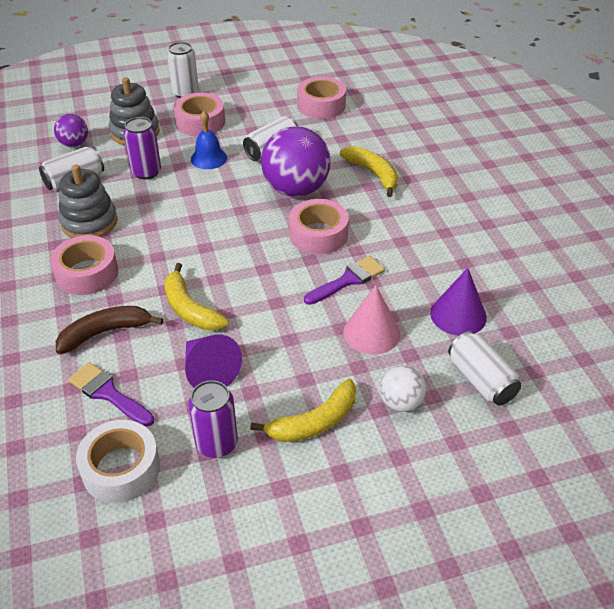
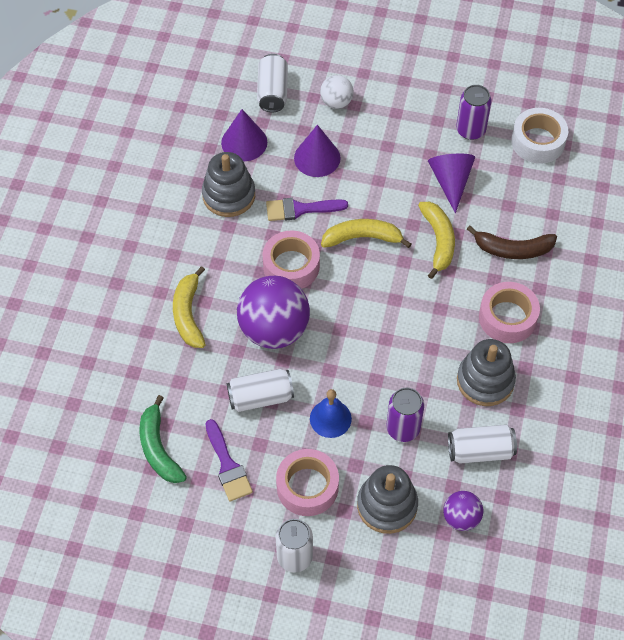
camera: 150 degrees left, 15 degrees up
(108, 393) = (528, 197): purple brush -> purple brush (228, 465)
(314, 422) = (400, 115): yellow banana -> yellow banana (362, 238)
(321, 105) = (158, 448): pink tape -> green banana
(371, 333) = (317, 158): pink cone -> purple cone
(425, 264) = (229, 195): none -> grey stacking toy

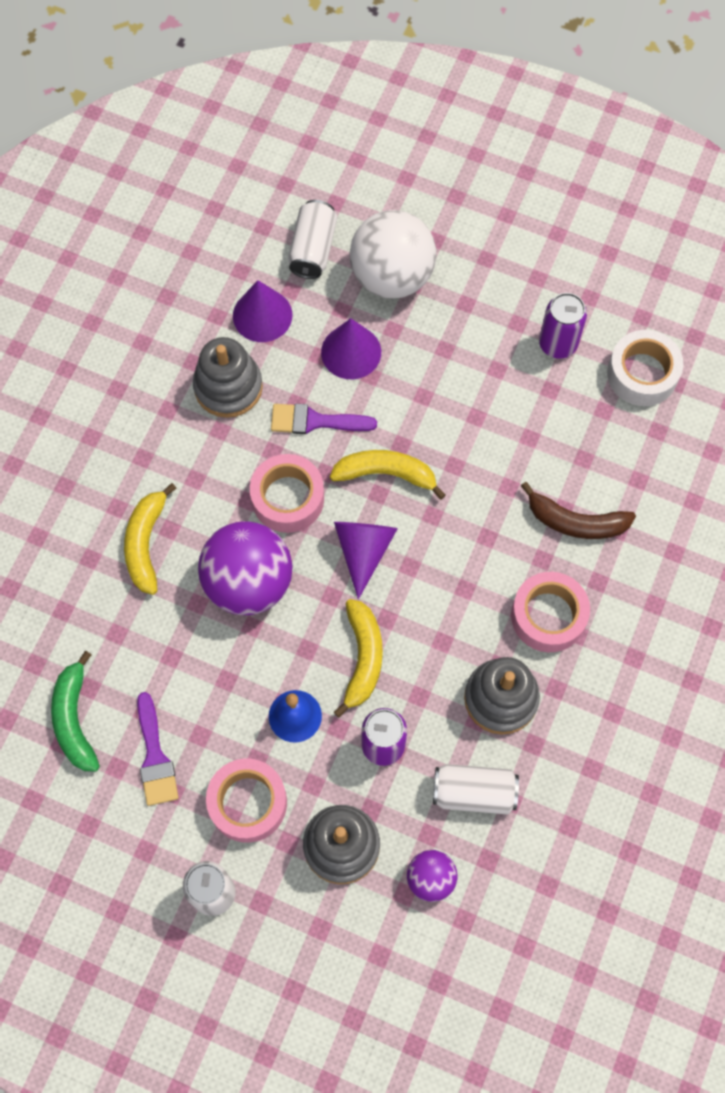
camera: 10 degrees right, 10 degrees up
(260, 397) = (213, 672): white can -> none
(336, 102) = (392, 276): white ball -> white ball, size x1.96
(438, 241) = (482, 494): yellow banana -> yellow banana (362, 658)
(450, 182) = (516, 413): purple cone -> purple cone (364, 550)

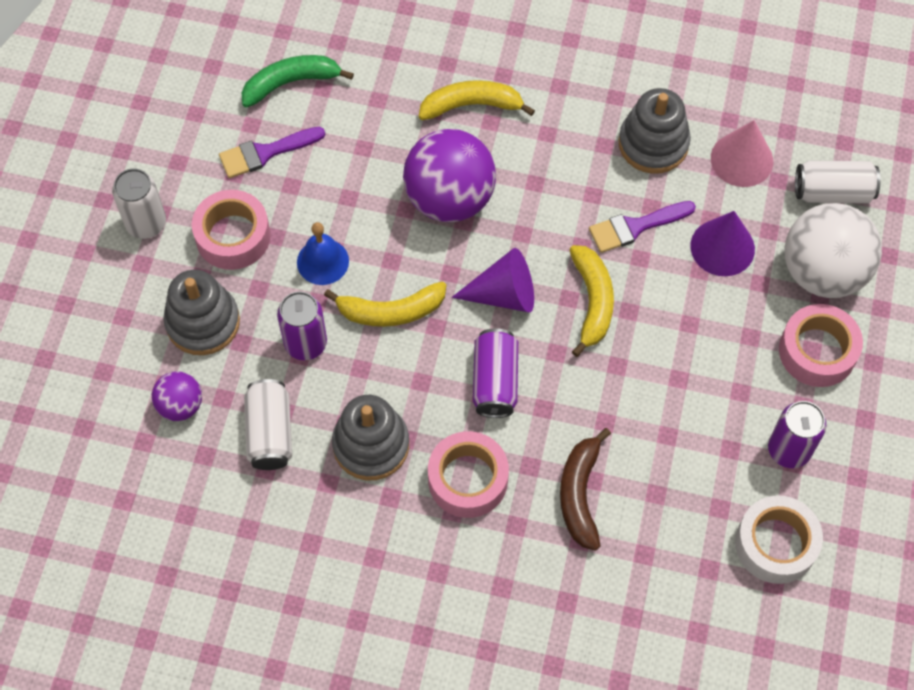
camera: 80 degrees right, 5 degrees down
(262, 315) = (742, 159): purple cone -> pink cone
(288, 498) = (545, 217): pink tape -> pink tape (817, 351)
(315, 421) = (635, 227): purple brush -> purple brush turned 105 degrees counterclockwise
(453, 575) = (495, 381): none -> purple can

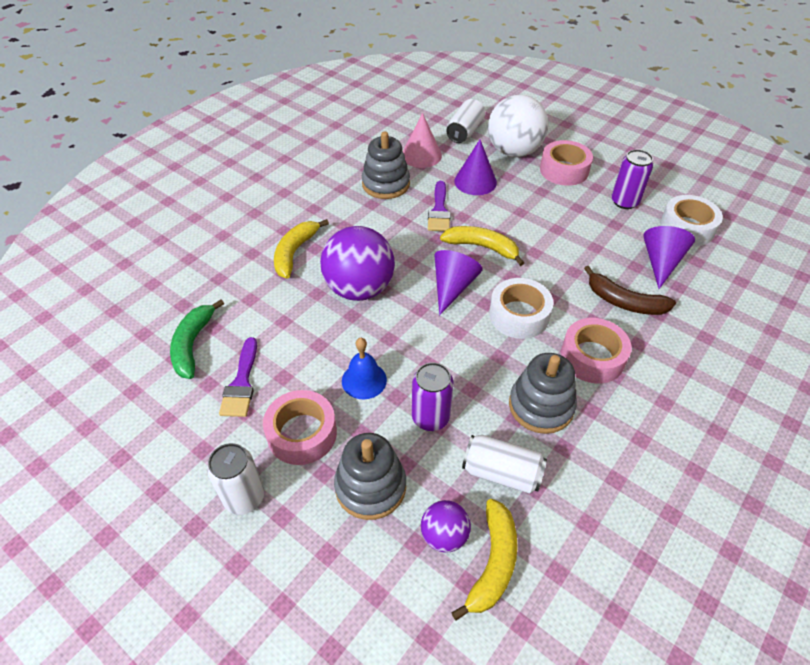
camera: 65 degrees left, 15 degrees down
(390, 311) = (431, 353): yellow banana -> yellow banana (493, 563)
(495, 381) = (519, 315): purple can -> white tape
(681, 523) = (661, 262): none -> purple cone

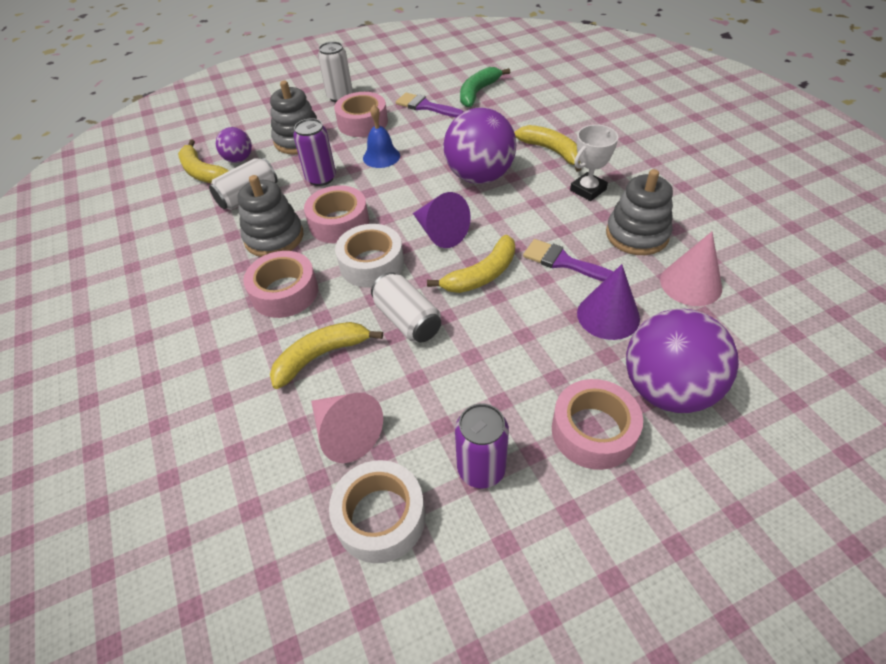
camera: 120 degrees right, 0 degrees up
(193, 344) = (478, 92): green banana -> green banana turned 90 degrees counterclockwise
(343, 218) = (588, 190): none -> white trophy
(465, 132) = (742, 352): white can -> white can (407, 320)
(487, 364) = (339, 223): none -> pink tape
(513, 151) = (667, 389): white ball -> purple ball
(624, 302) = (321, 356): brown banana -> yellow banana
(661, 262) = (345, 433): purple cone -> pink cone

